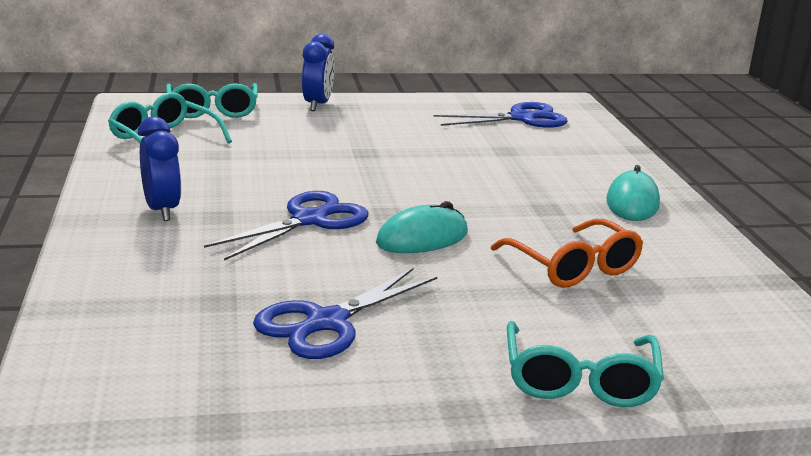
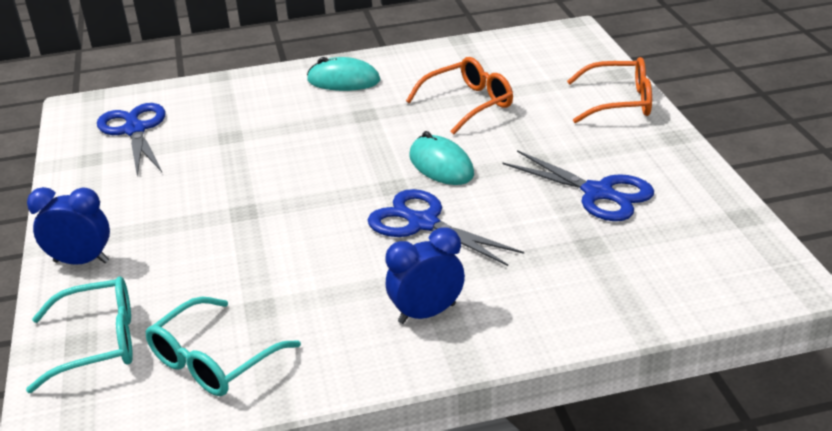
camera: 90 degrees left, 10 degrees up
(579, 381) = (620, 102): turquoise glasses -> orange glasses

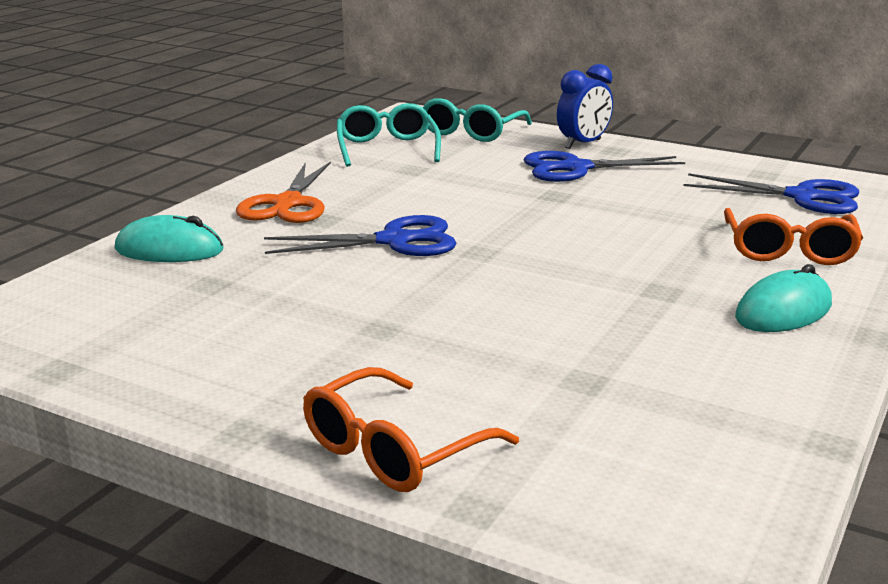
camera: 130 degrees right, 10 degrees down
(427, 313) = (287, 204): blue clock -> orange scissors
(441, 165) = (472, 283): turquoise mouse -> turquoise mouse (169, 250)
(469, 104) = (584, 352): orange glasses -> orange glasses (789, 251)
(598, 193) = (260, 326): blue scissors -> blue scissors (575, 168)

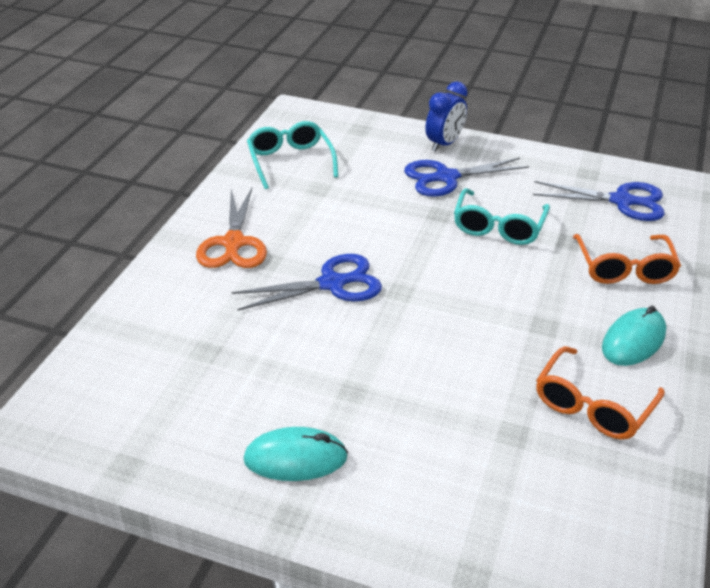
camera: 10 degrees left, 15 degrees up
(169, 250) = (158, 311): turquoise mouse -> turquoise mouse (295, 458)
(393, 451) = (401, 525): orange glasses -> orange glasses (592, 406)
(471, 132) = (352, 134): turquoise glasses -> turquoise glasses (498, 227)

